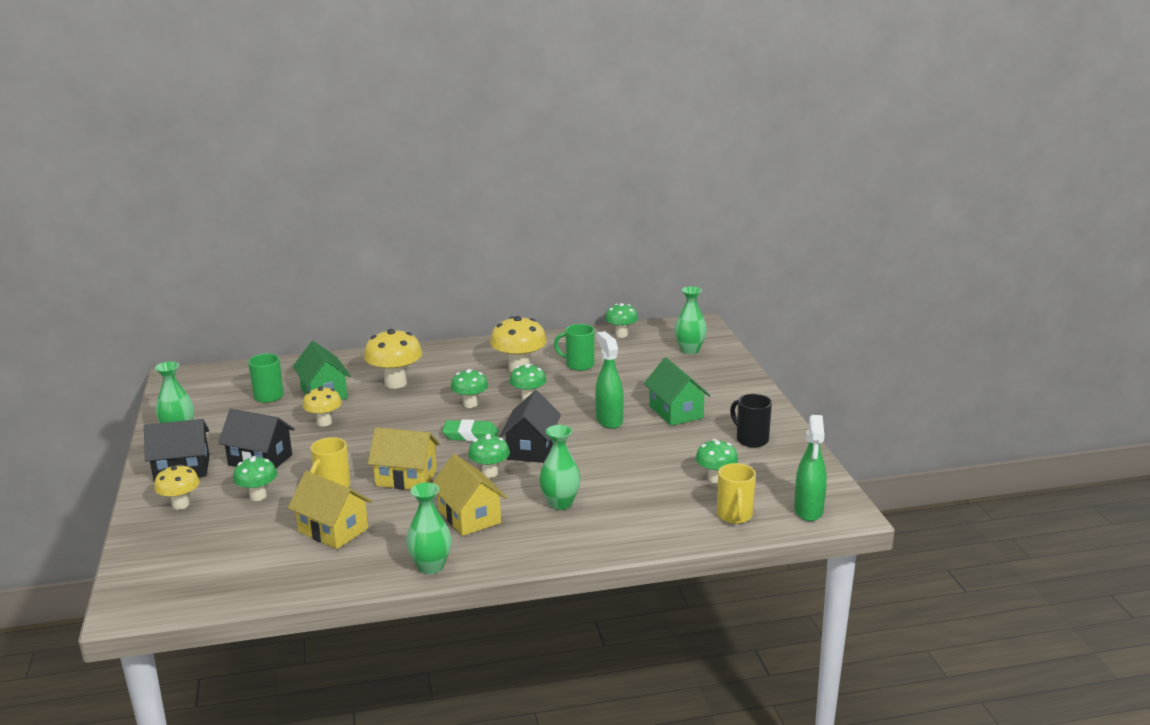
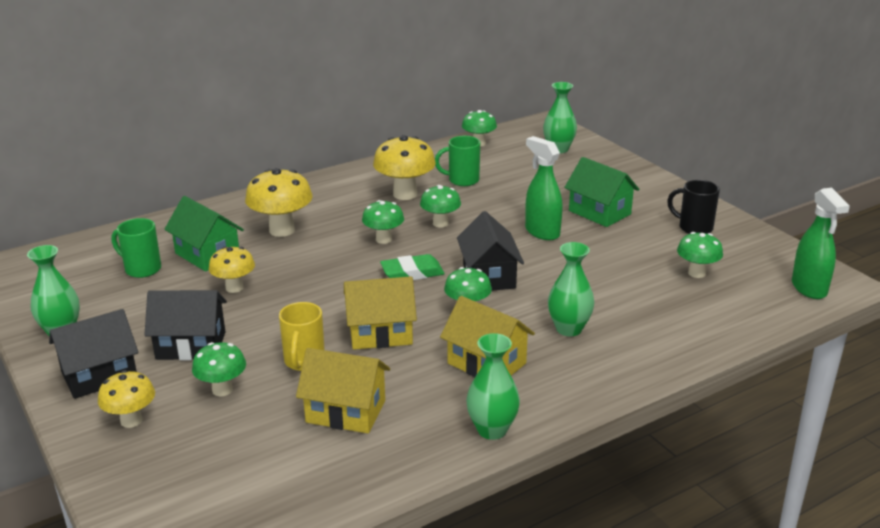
camera: 20 degrees left, 5 degrees up
(734, 516) = (748, 307): yellow mug -> none

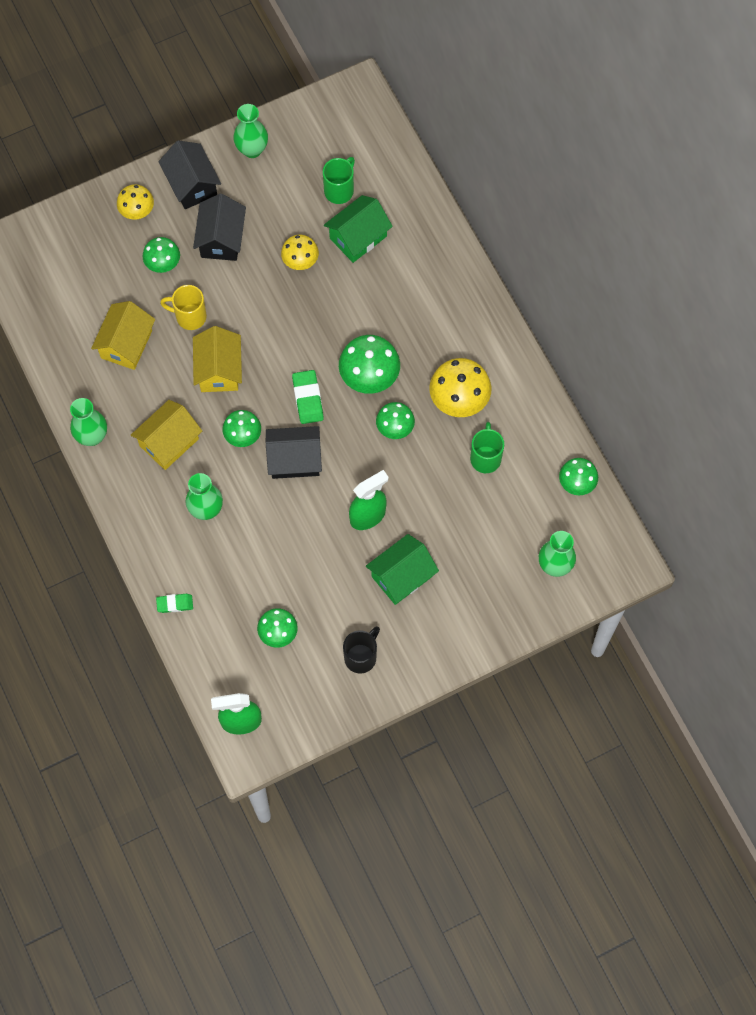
camera: 95 degrees right, 40 degrees up
(282, 230) = (396, 294): yellow mushroom -> none
(383, 239) = (369, 378): green mushroom -> green mushroom, size x1.60
(699, 342) = (175, 604): none -> green eraser

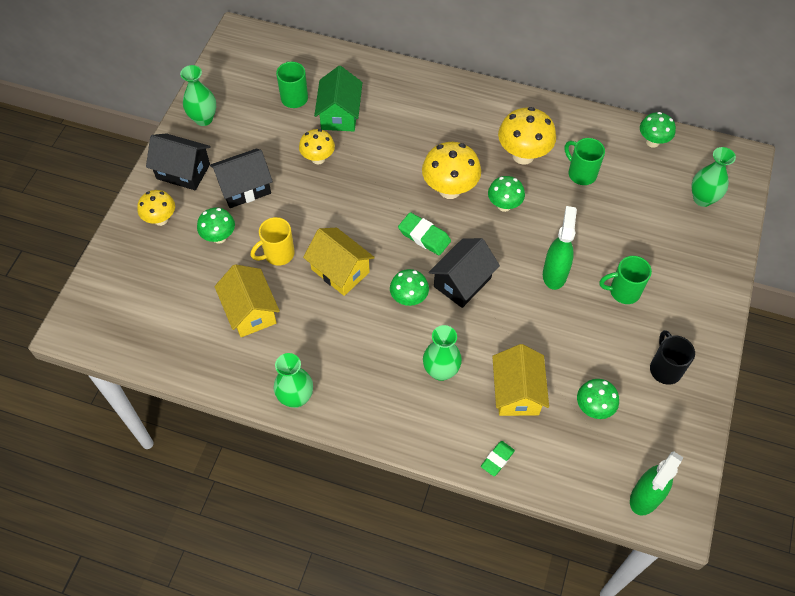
camera: 45 degrees left, 10 degrees down
(169, 442) = (360, 350): yellow house -> yellow house (517, 392)
(221, 239) = (244, 188): black house -> black house turned 75 degrees counterclockwise
(369, 378) = (450, 189): green mushroom -> yellow mushroom
(401, 576) = (623, 291): green house -> green mug

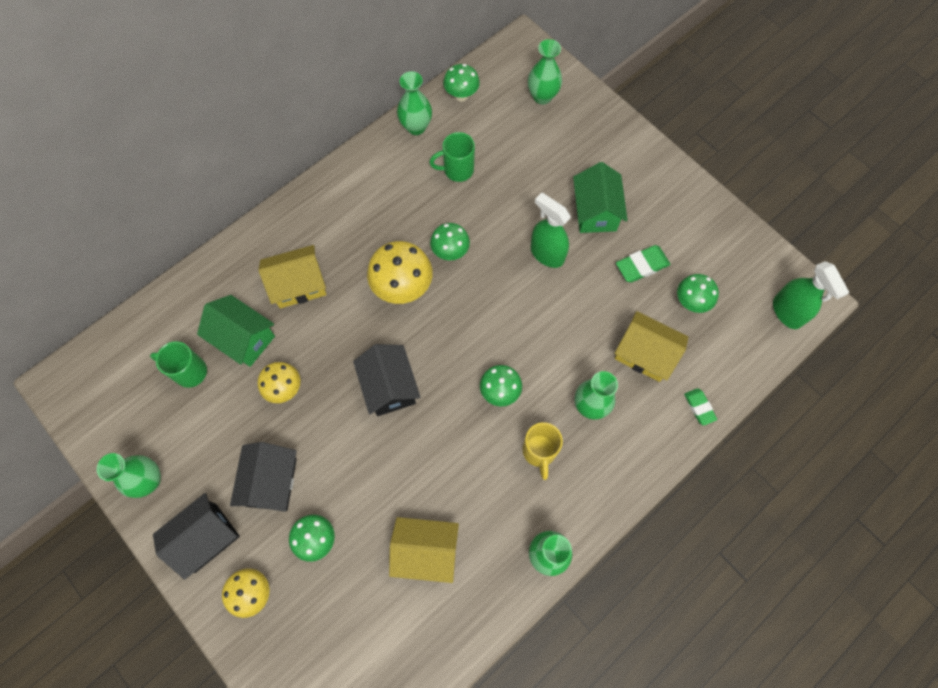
camera: 60 degrees left, 10 degrees up
(278, 254) = (375, 489): yellow mug -> yellow mug (539, 452)
(340, 270) = (431, 438): yellow house -> yellow house (299, 285)
(424, 236) = (440, 340): green eraser -> green eraser (642, 266)
(462, 282) = (510, 335): black house -> black house (389, 387)
(523, 155) = (406, 204): yellow mushroom -> none
(597, 127) = (416, 127): none -> green vase
(623, 291) = (595, 211): green mug -> green house
(665, 369) = (683, 226): black mug -> none

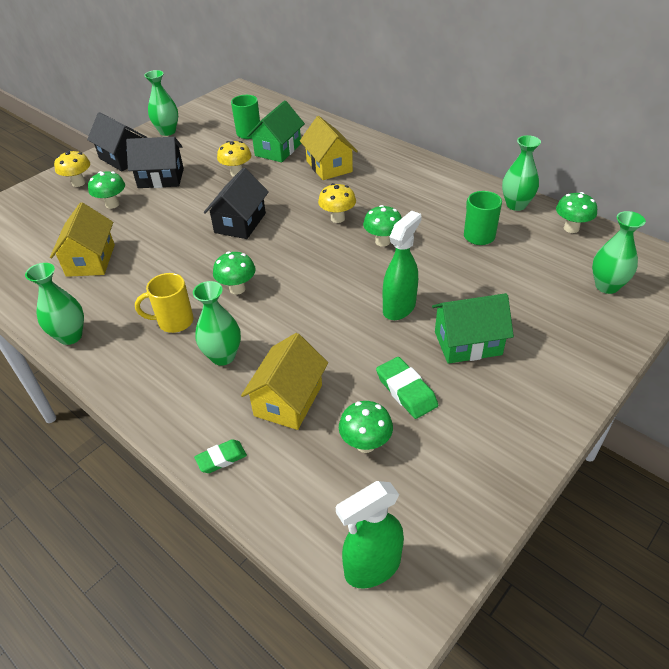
camera: 85 degrees right, 25 degrees down
(389, 387) = (240, 223): black house -> black house turned 45 degrees counterclockwise
(403, 288) = (337, 218): yellow mushroom -> yellow mushroom, size x0.63

